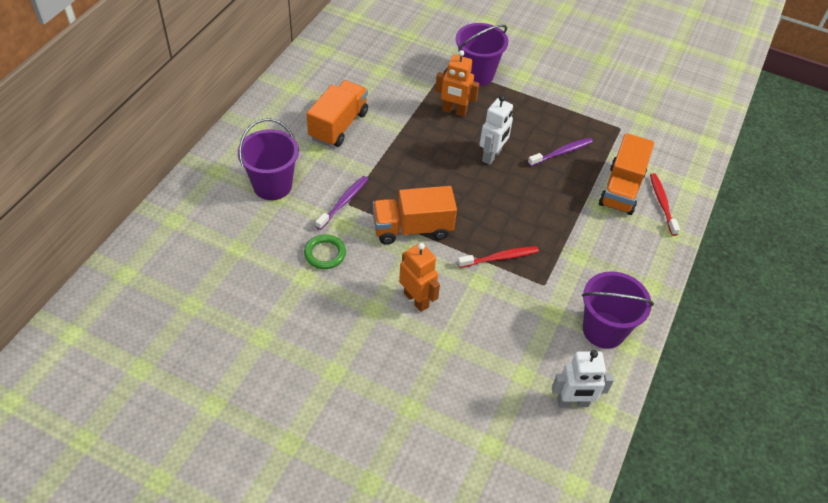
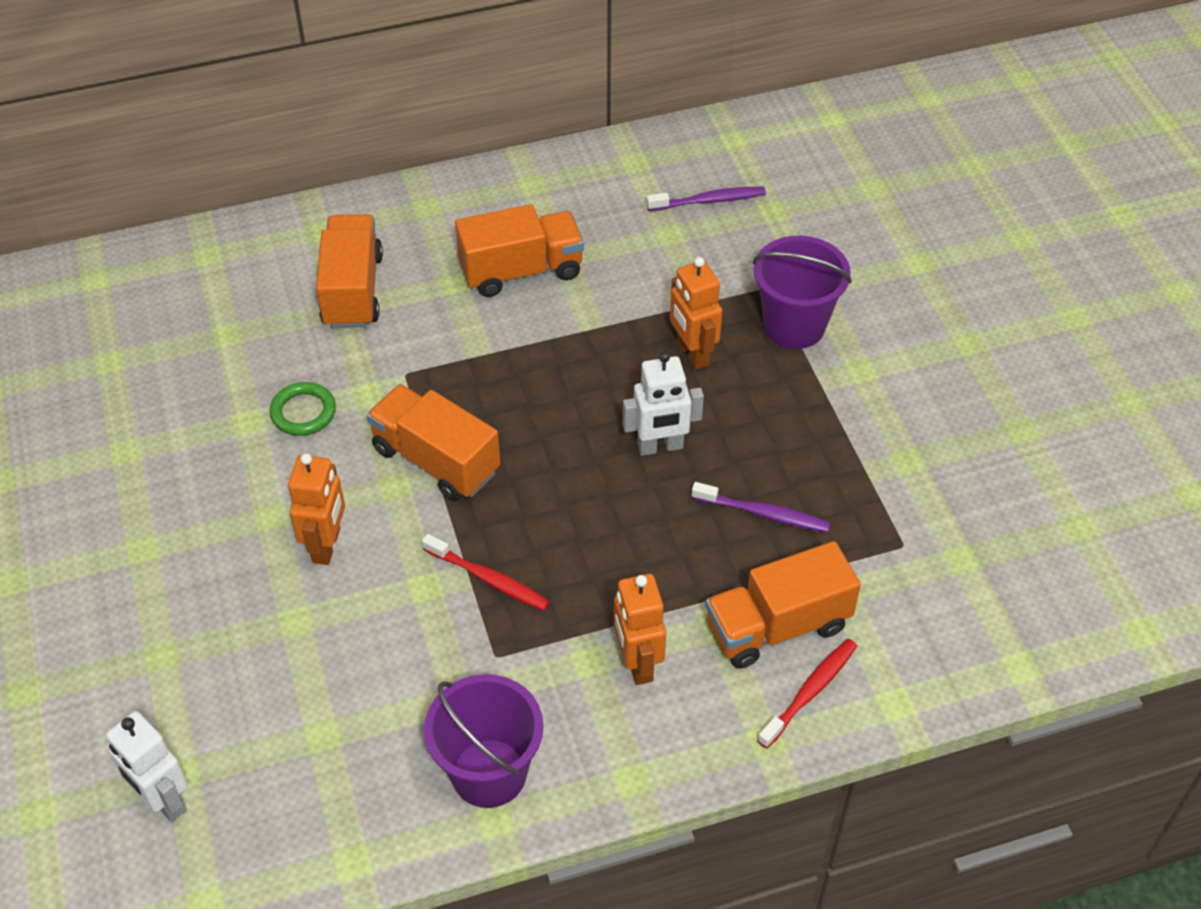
camera: 50 degrees right, 0 degrees up
(272, 185) = (353, 290): purple bucket -> orange truck
(343, 202) = (402, 368): purple toothbrush -> purple toothbrush (709, 201)
(573, 402) = (331, 817): white robot -> white robot (163, 800)
(596, 243) = (637, 663): none -> orange robot

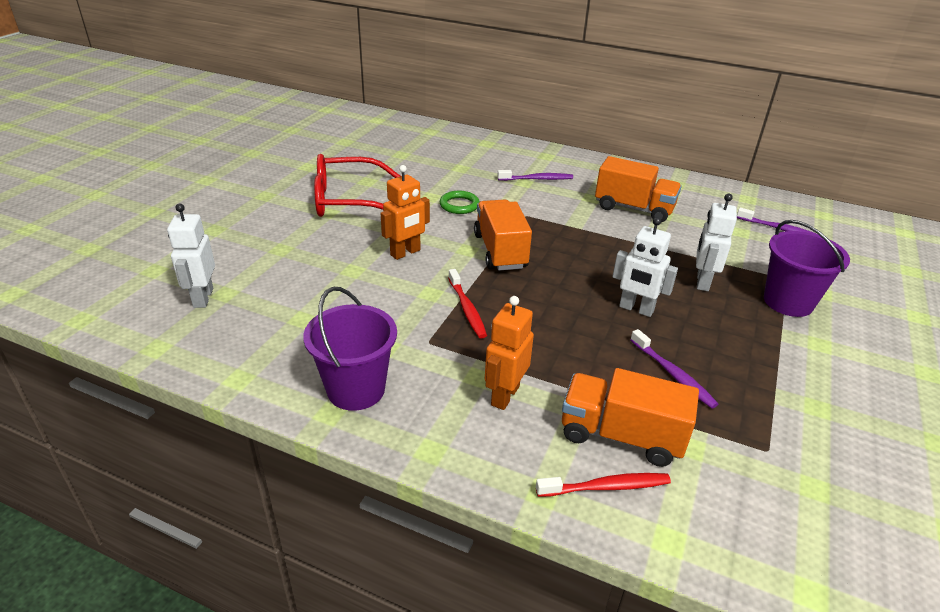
camera: 40 degrees right, 15 degrees down
(143, 507) = (348, 200): none -> red glasses
(353, 290) = (537, 179): orange truck -> purple toothbrush
(692, 353) = (702, 282): orange robot -> white robot

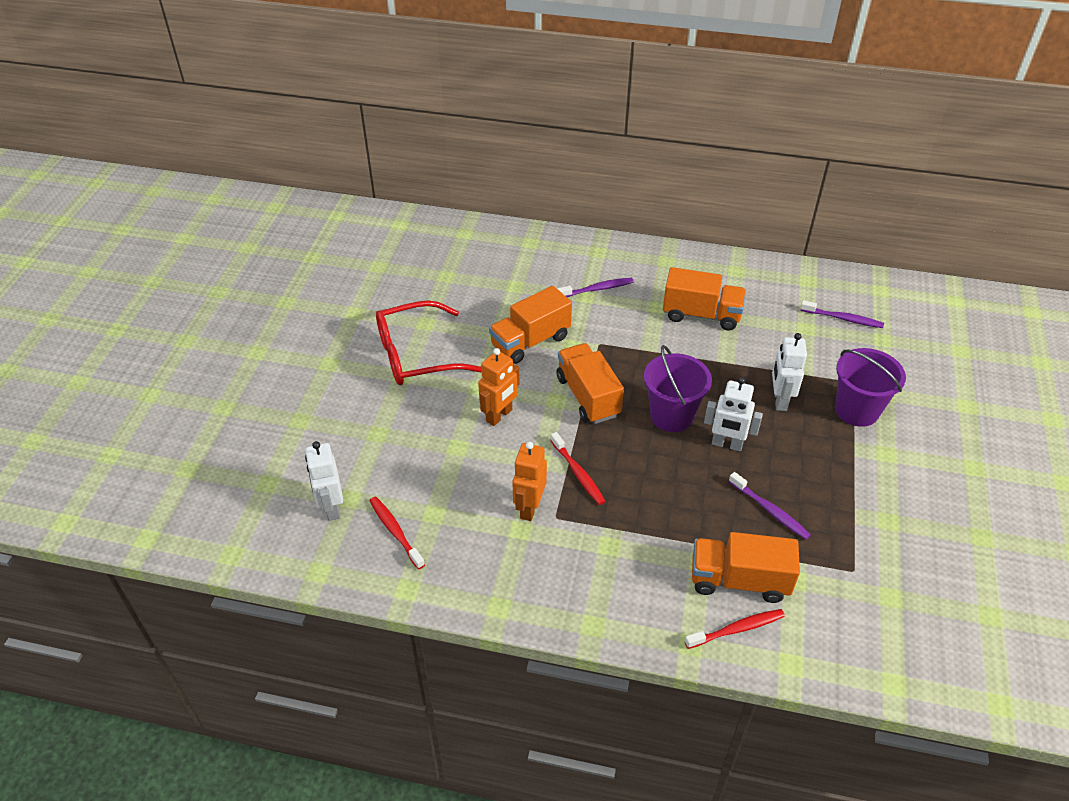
camera: 10 degrees left, 10 degrees up
(254, 327) = (395, 531): none -> red toothbrush
(356, 389) = (511, 579): purple bucket -> purple bucket (671, 416)
(459, 205) = (530, 341): green ring -> orange truck
(504, 395) = (637, 560): orange robot -> orange robot (529, 507)

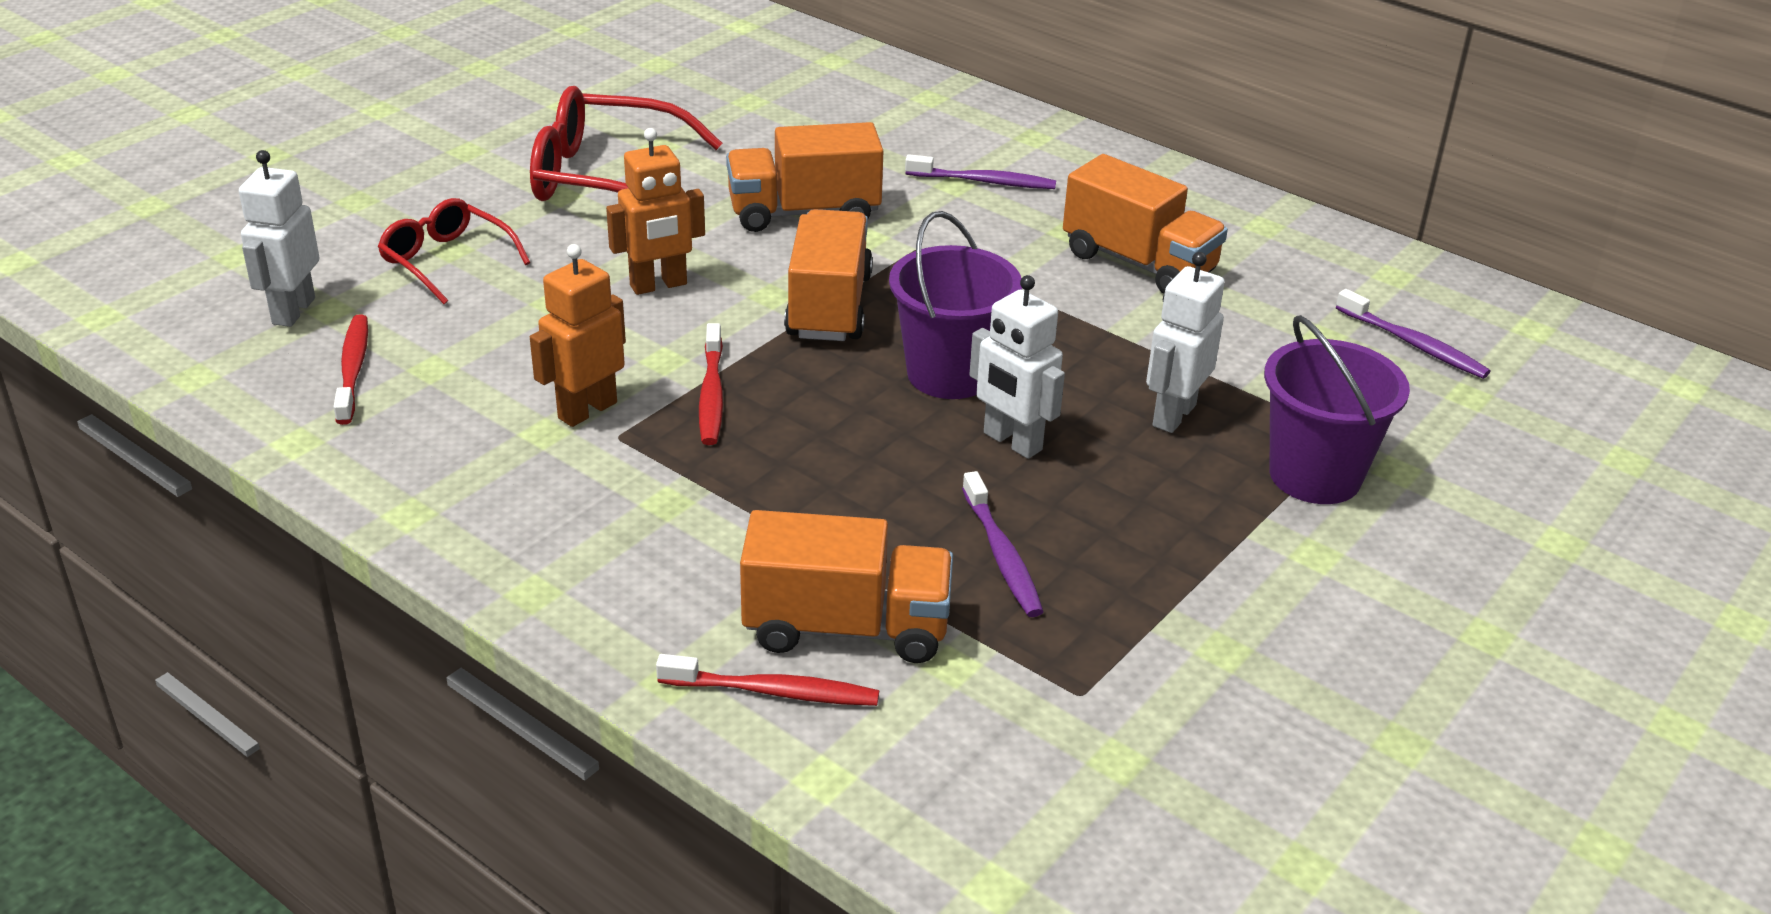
camera: 25 degrees right, 10 degrees down
(382, 442) = (447, 261): none -> red glasses
(739, 580) = (846, 627): orange truck -> orange truck turned 150 degrees clockwise

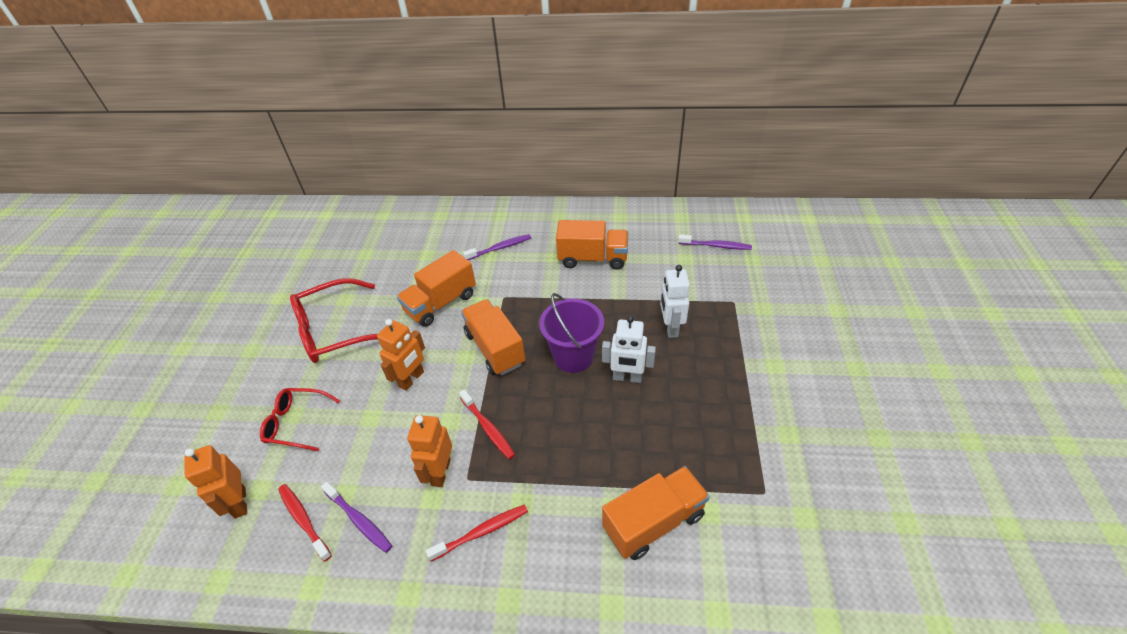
camera: 30 degrees left, 10 degrees up
(293, 311) = (239, 502): white robot -> orange robot
(774, 691) = (657, 580): red toothbrush -> red toothbrush (482, 532)
(1002, 555) = (675, 440): purple toothbrush -> purple toothbrush (359, 520)
(1315, 475) = (741, 327): purple bucket -> none

